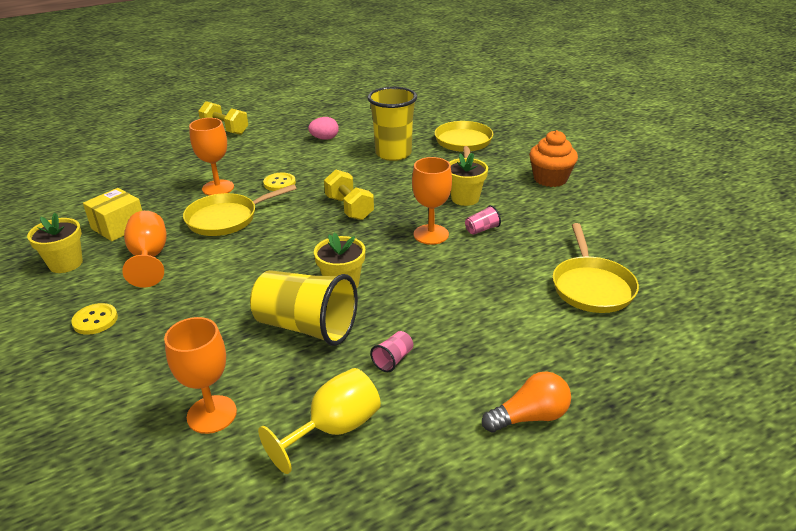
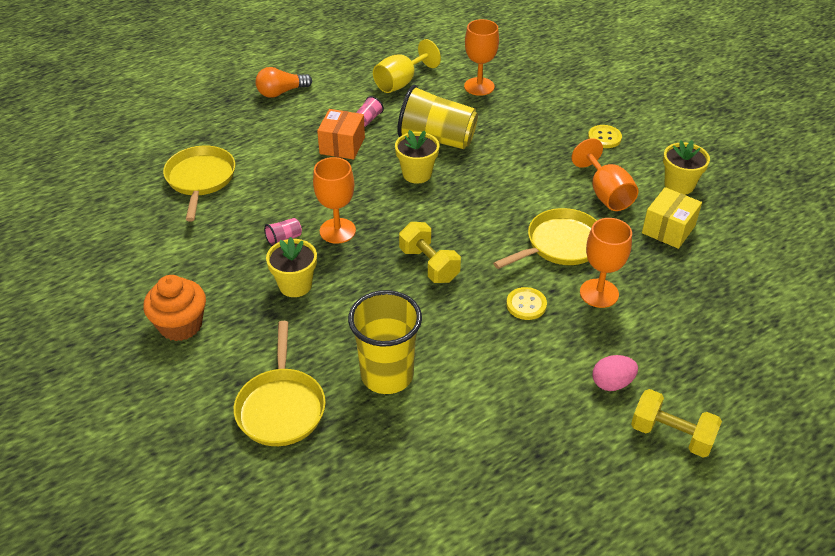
camera: 175 degrees right, 10 degrees up
(324, 138) = (498, 413): pink egg -> pink egg (612, 383)
(428, 322) = (342, 145): none -> orange box

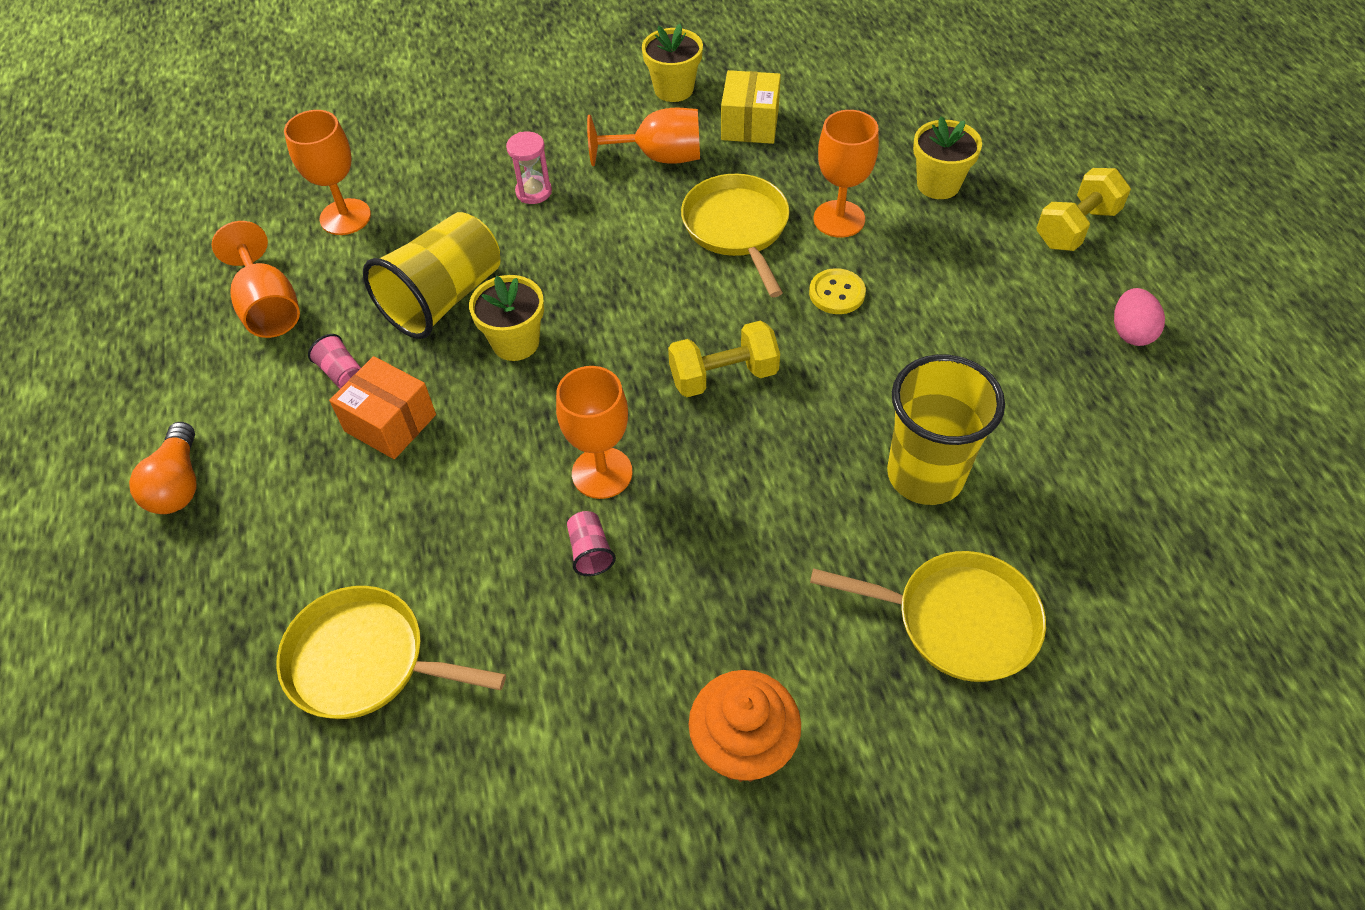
camera: 70 degrees left, 10 degrees up
(295, 285) = (706, 555): yellow flower pot -> yellow flower pot (938, 184)
(401, 82) = (269, 307): yellow goblet -> orange goblet
(541, 149) = (533, 192): none -> pink hourglass
(604, 138) = (545, 124): yellow button -> none
(612, 383) = (990, 252): pink egg -> pink egg (1131, 332)
(668, 229) = (750, 124): yellow box -> yellow box turned 45 degrees clockwise

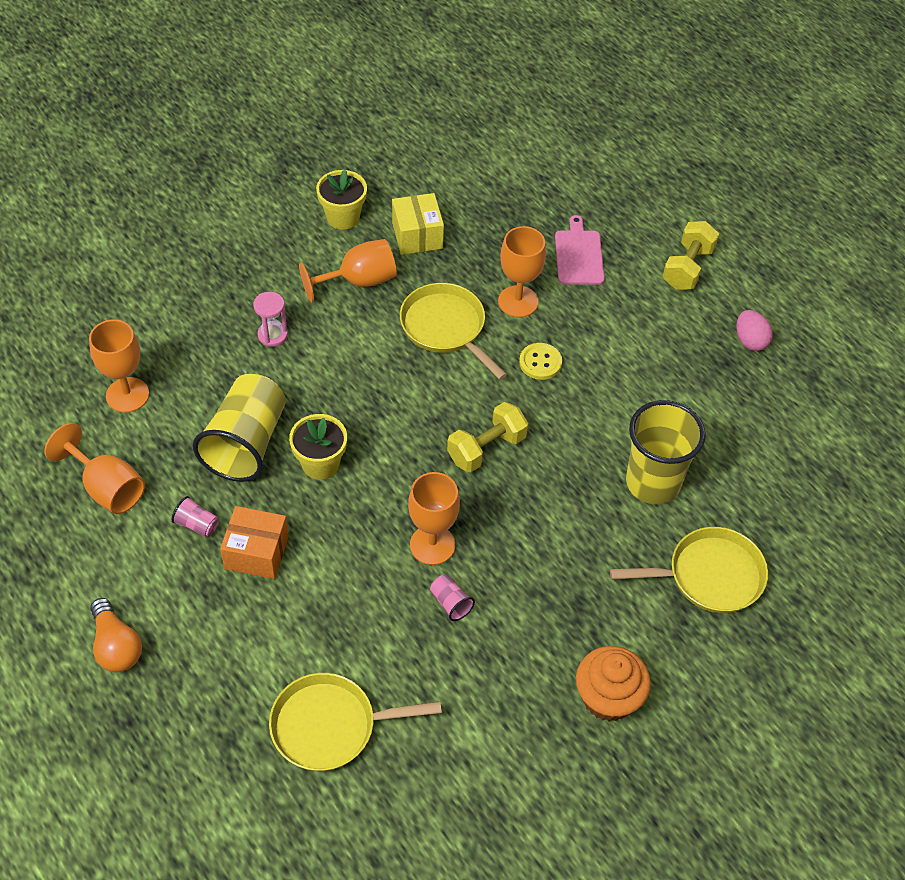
camera: 25 degrees left, 0 degrees up
(938, 184) = (579, 255): yellow flower pot -> pink cutting board

